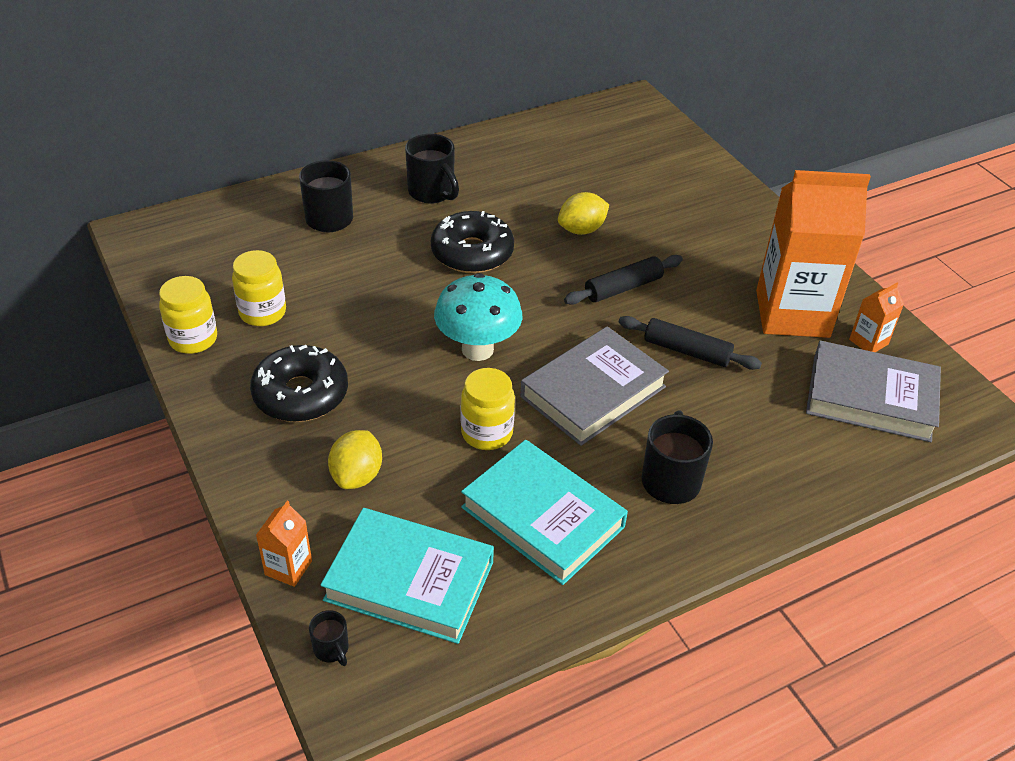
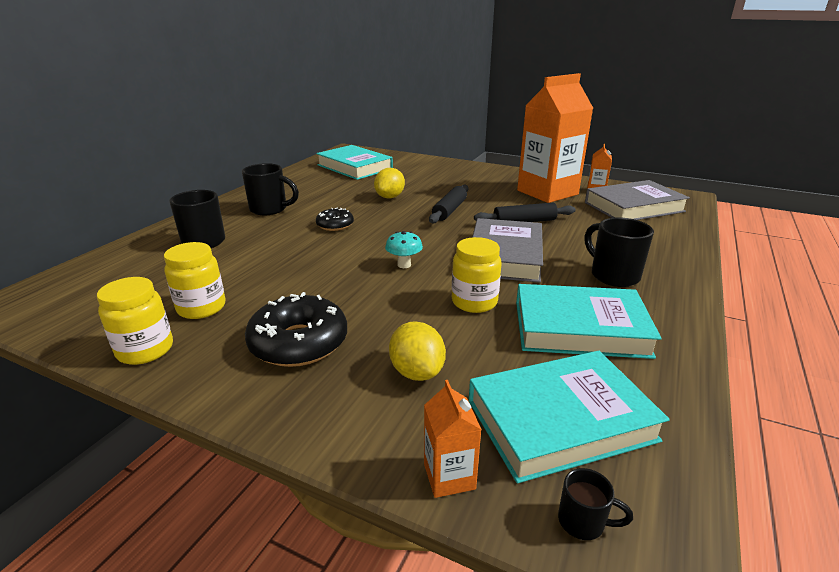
camera: 35 degrees left, 15 degrees down
(472, 253) = (335, 225): black donut -> black donut, size x0.57
(477, 349) = (404, 265): turquoise mushroom -> turquoise mushroom, size x0.51
(603, 147) = (354, 167): none -> turquoise book

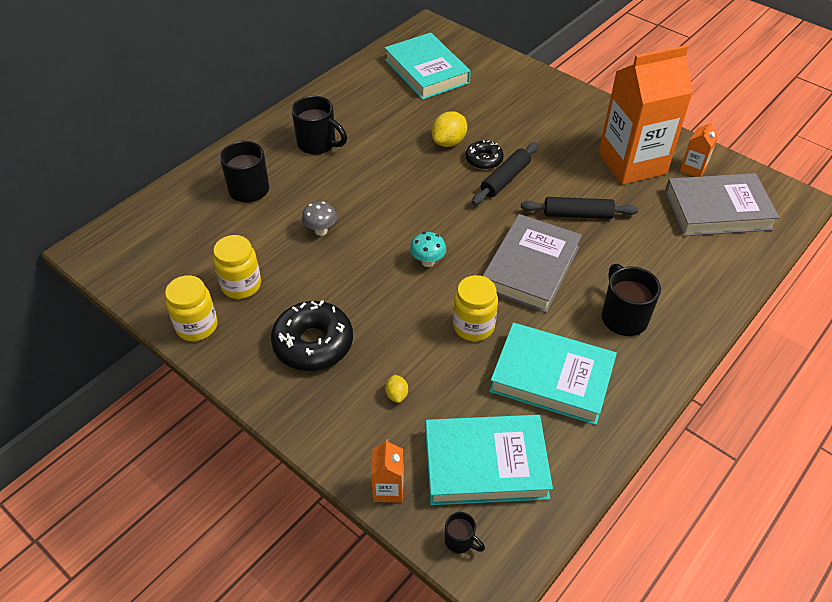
camera: 15 degrees right, 20 degrees up
(286, 258) = (321, 231): none -> grey mushroom
(335, 225) = (378, 185): black donut -> black donut (484, 160)
(417, 372) = (396, 395): yellow lemon -> yellow lemon, size x0.53

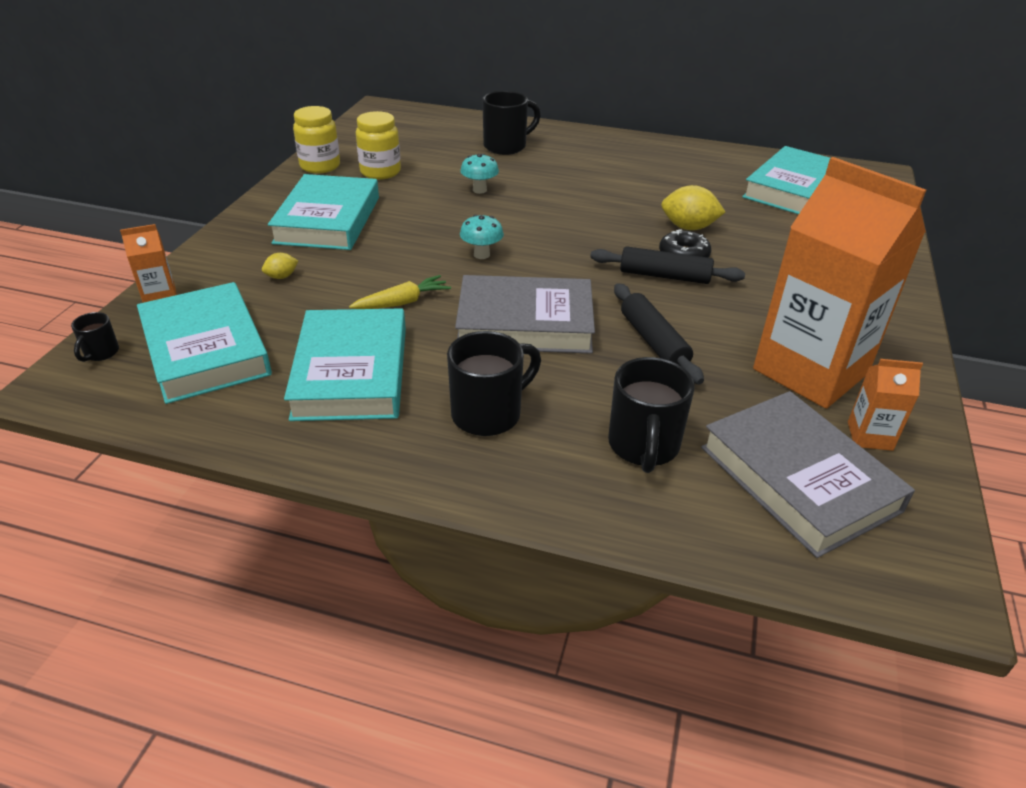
camera: 65 degrees right, 10 degrees down
(313, 343) = (328, 220): black donut -> turquoise book
(318, 144) = (602, 161): black mug -> black mug (643, 446)
(321, 231) = (479, 190): grey mushroom -> turquoise mushroom
(473, 326) = (403, 302): yellow jar -> yellow carrot

